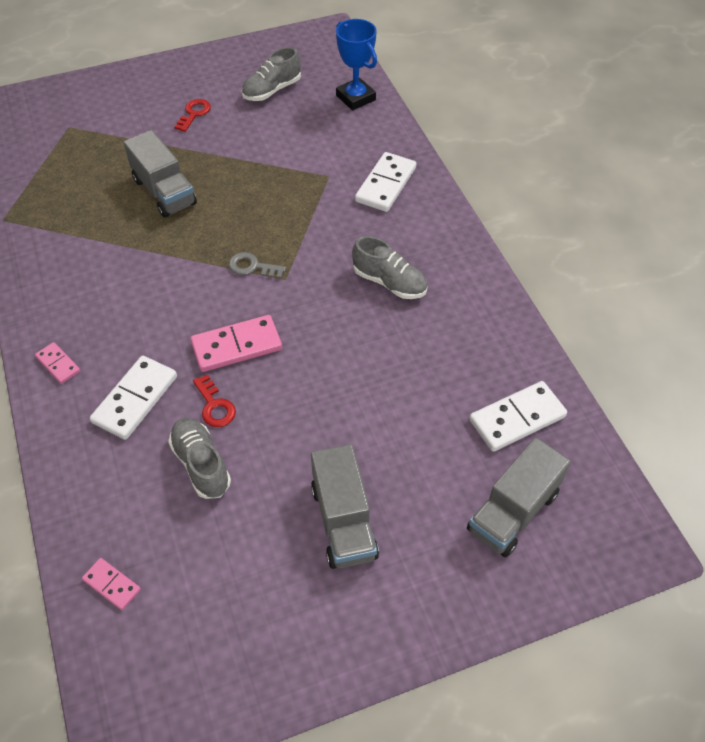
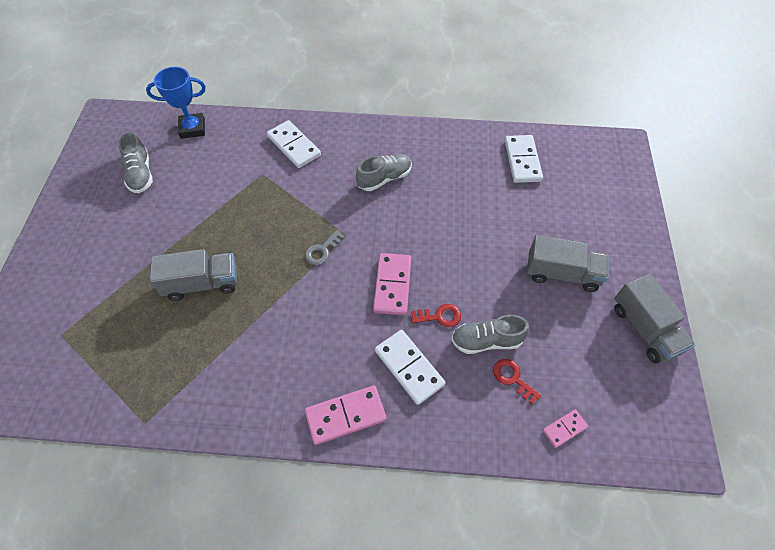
camera: 65 degrees left, 5 degrees up
(58, 364) = (345, 416): pink domino -> pink domino, size x1.82
(194, 113) = (124, 234): red key -> red key (512, 378)
(513, 511) = (584, 189): grey truck -> grey truck (644, 328)

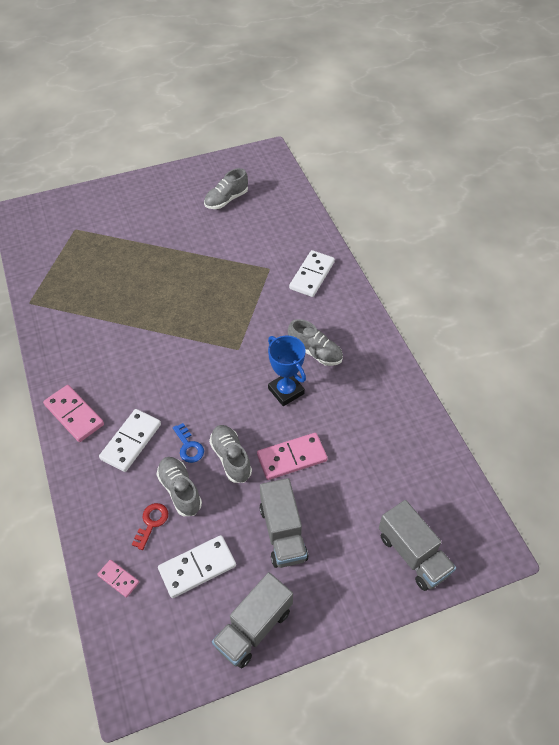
camera: 65 degrees right, 5 degrees down
(192, 128) = (289, 206): blue trophy -> blue trophy (286, 391)
(202, 283) = (148, 281): grey truck -> grey truck (413, 554)
(322, 250) = (214, 340): grey key -> none
(392, 285) = (204, 401): pink domino -> pink domino (292, 458)
(440, 316) = (189, 446): red key -> blue key
(469, 285) = (231, 458): none -> grey shoe
(522, 160) = (407, 456): white domino -> white domino (197, 567)

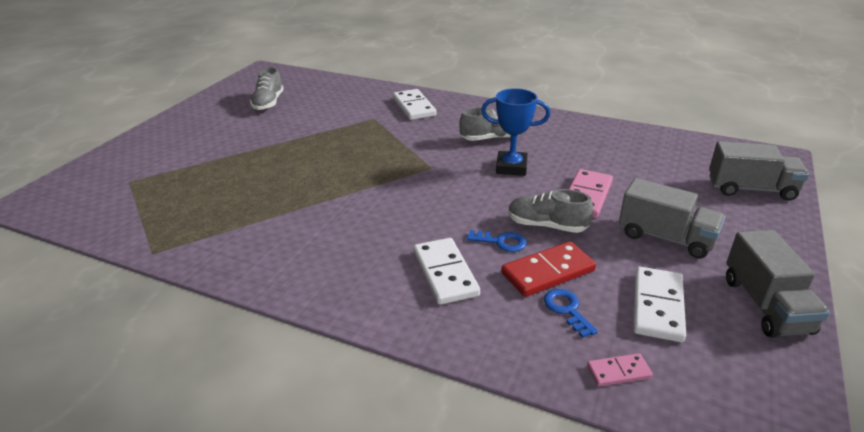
camera: 45 degrees left, 20 degrees down
(74, 415) = (352, 295): pink domino -> none
(151, 522) = (567, 310): red key -> blue key
(180, 490) = (548, 272): grey shoe -> red domino

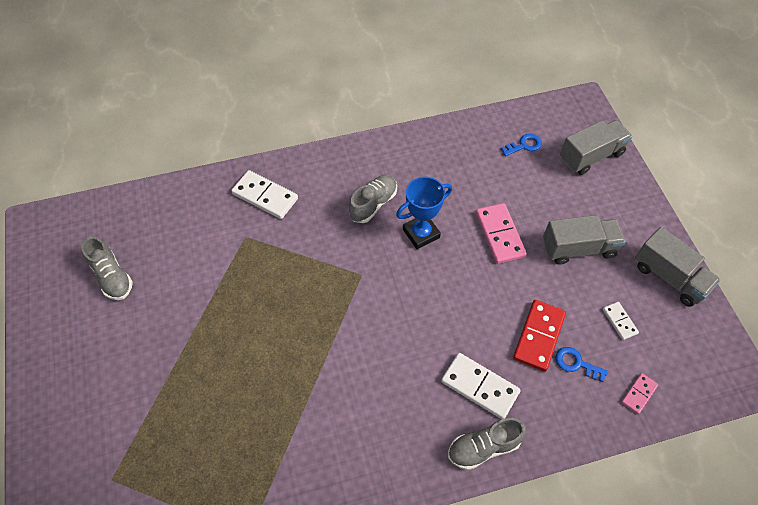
camera: 40 degrees left, 25 degrees up
(501, 242) = (486, 327): blue key -> blue key (524, 145)
(546, 225) = (500, 288): grey shoe -> grey shoe (483, 447)
(658, 306) = (619, 321): white domino -> white domino, size x0.55

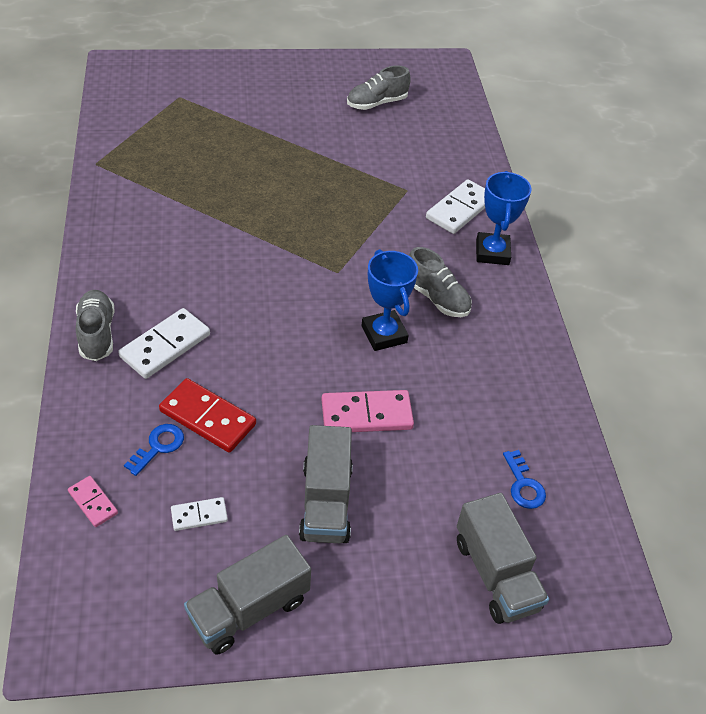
camera: 95 degrees right, 10 degrees down
(314, 172) = (492, 252): none -> blue trophy

